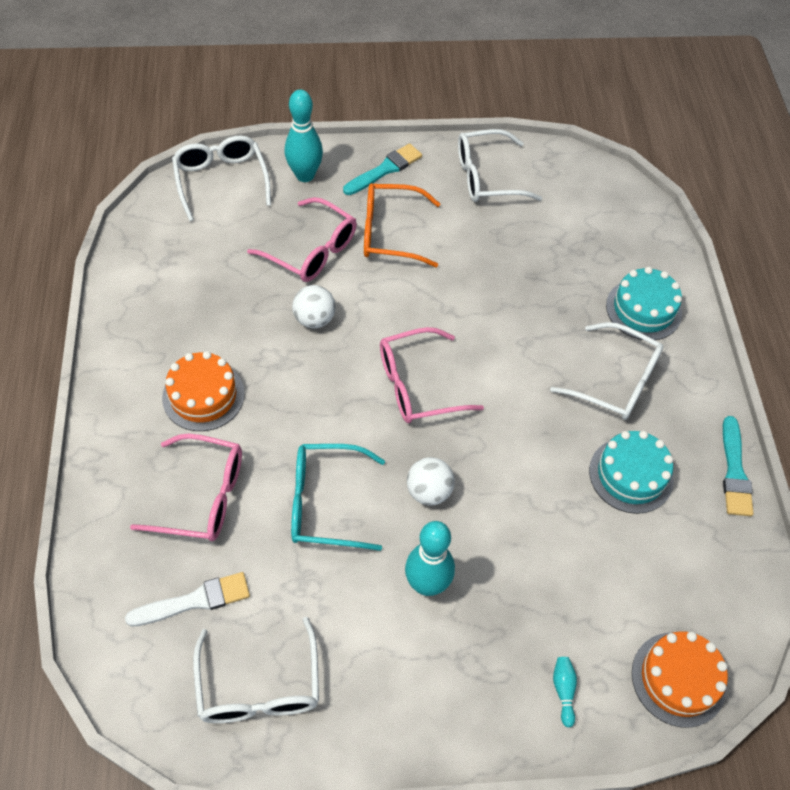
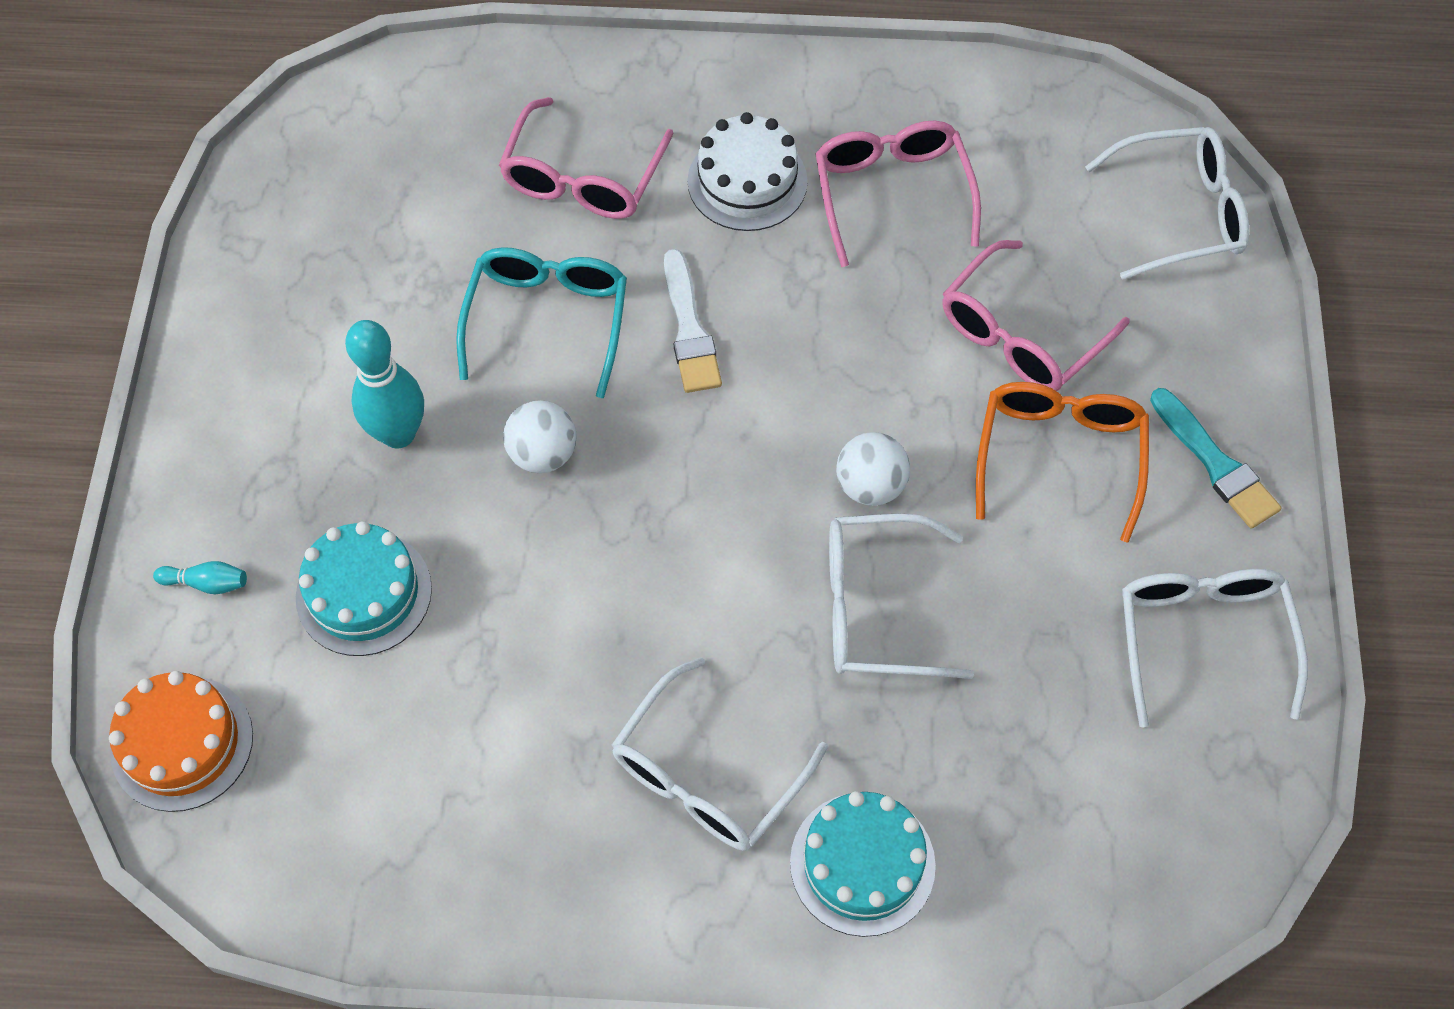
camera: 100 degrees right, 5 degrees up
(195, 600) = (434, 167): white brush -> white brush (689, 329)
(203, 395) = (747, 181): orange cake -> white cake
(259, 685) = (307, 231): white glasses -> white glasses (877, 608)
(305, 175) = (1196, 335): turquoise bowling pin -> none
(314, 319) = (876, 329): white ball -> white ball (870, 485)
(418, 385) = (734, 462): pink glasses -> pink glasses (892, 194)
(631, 475) = (522, 756): turquoise cake -> turquoise cake (364, 593)
(734, 472) = (499, 933): turquoise brush -> none

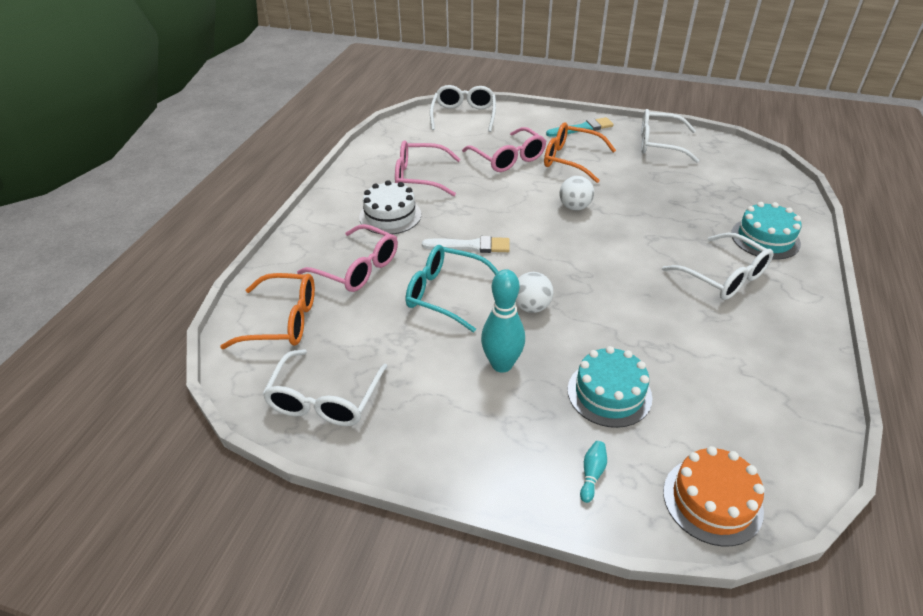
camera: 75 degrees left, 20 degrees down
(436, 121) = (282, 321): none -> orange glasses
(877, 608) = (638, 215): white glasses -> white glasses (325, 399)

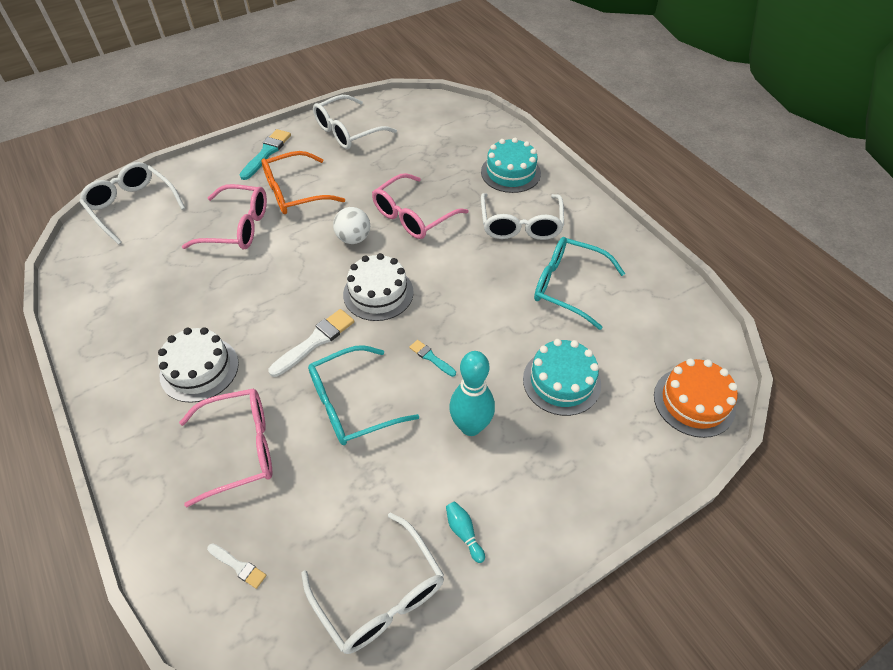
camera: 50 degrees left, 10 degrees up
(282, 321) = (238, 566): orange glasses -> white brush
(420, 177) = (175, 306): pink glasses -> pink glasses (413, 215)
(531, 307) = (431, 357): white ball -> turquoise brush
(547, 247) = (378, 293): none -> white cake
(592, 474) = (621, 452): turquoise bowling pin -> turquoise bowling pin (464, 533)
(707, 341) = (568, 286): none -> turquoise glasses
(723, 276) = (520, 224): white glasses -> white glasses turned 90 degrees clockwise

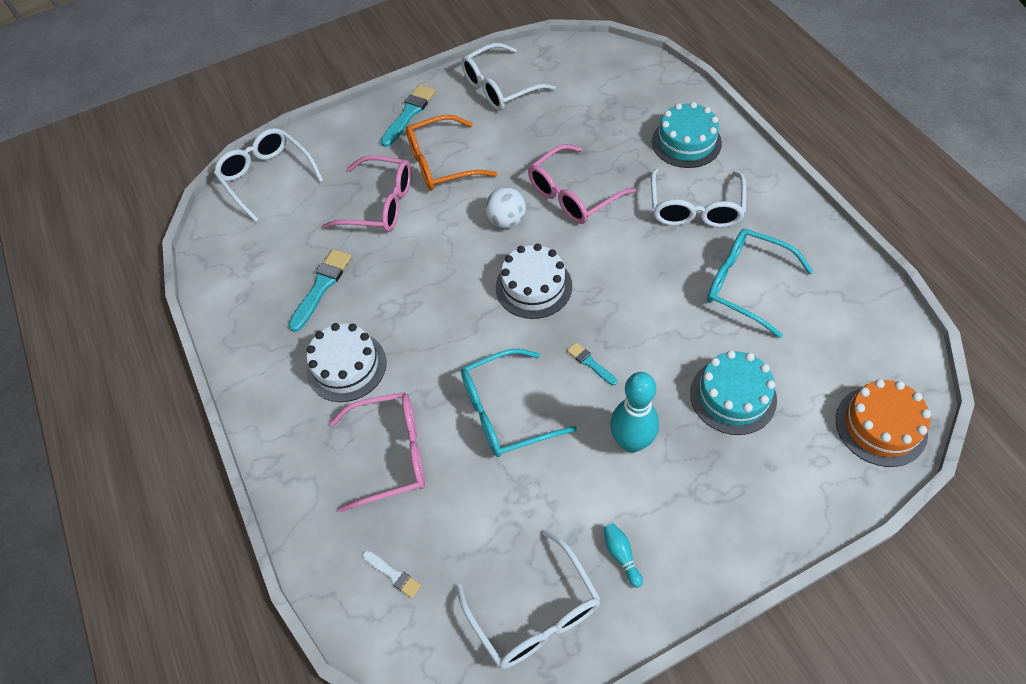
camera: 10 degrees right, 5 degrees up
(179, 299) = (321, 286): none -> turquoise brush
(315, 341) = (466, 339): white brush -> none

